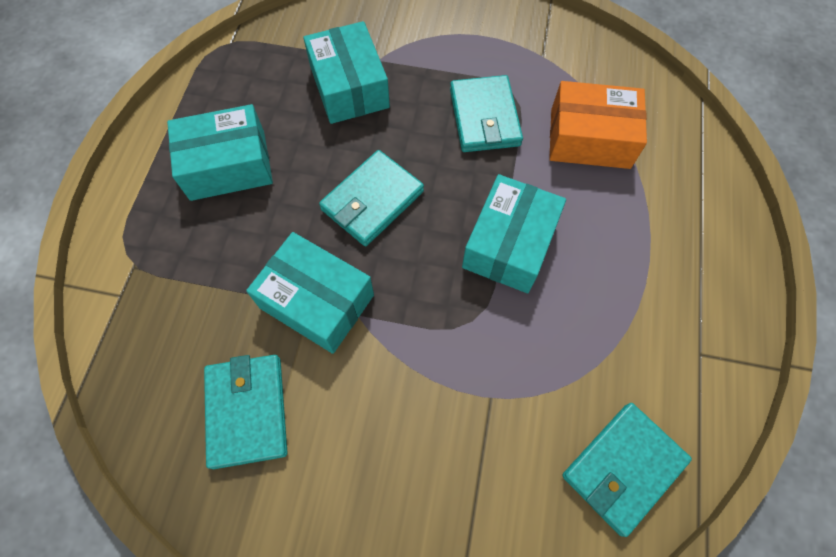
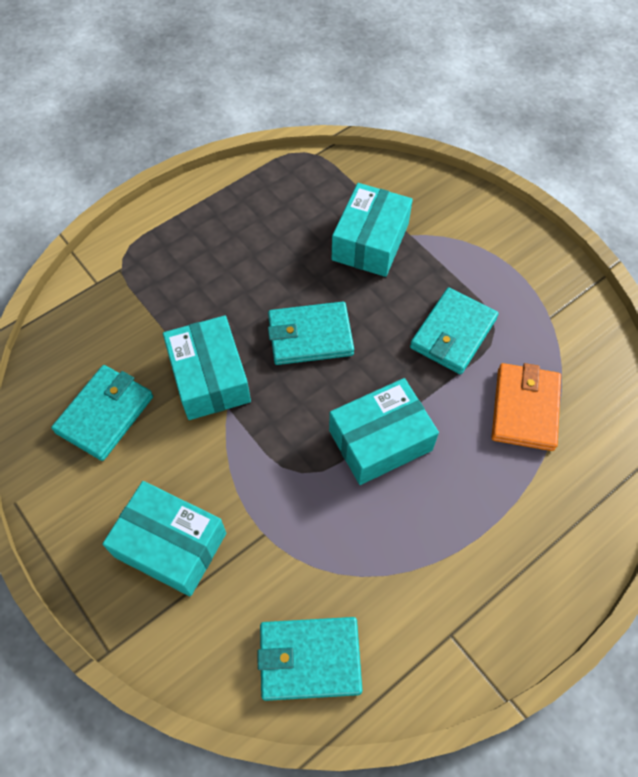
camera: 40 degrees right, 5 degrees down
(228, 165) = (235, 242): turquoise box -> turquoise box (170, 545)
(590, 138) = (524, 409): orange box -> orange wallet

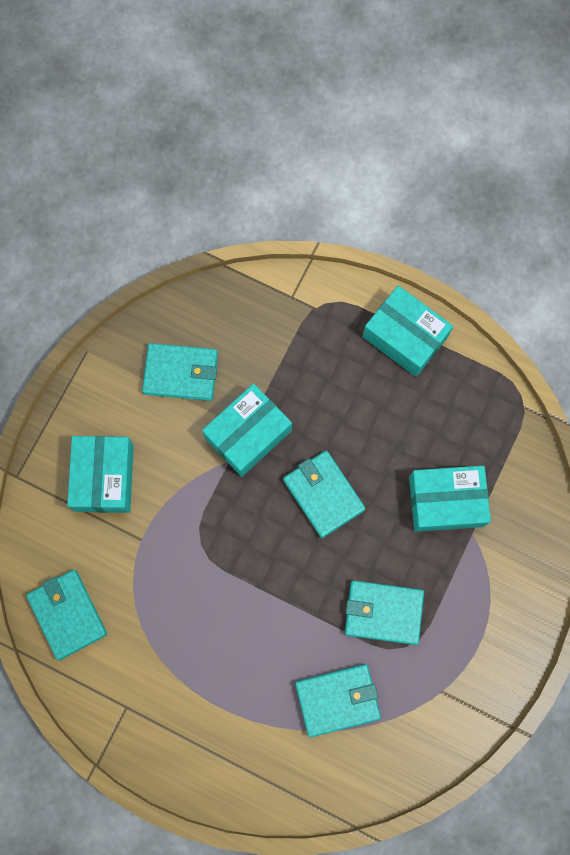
camera: 65 degrees right, 15 degrees up
(380, 440) = (255, 593): turquoise box -> turquoise box (405, 337)
(524, 409) = (337, 699): orange wallet -> turquoise wallet

